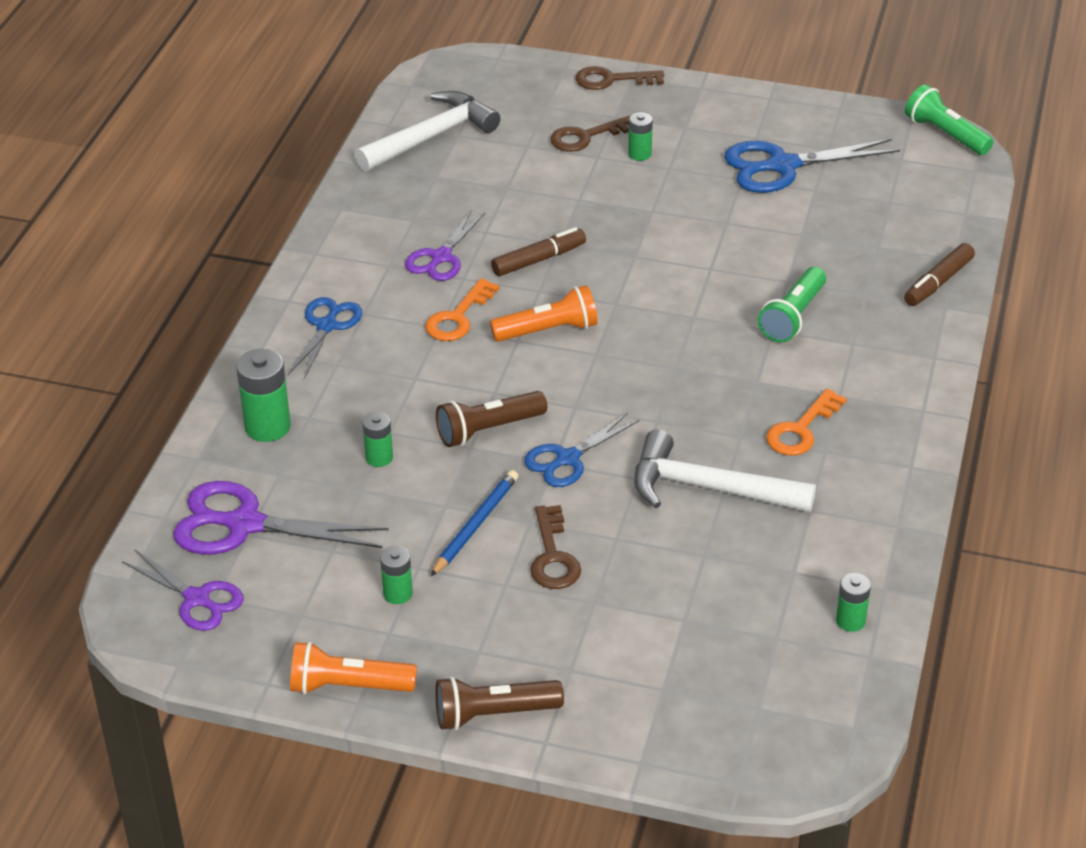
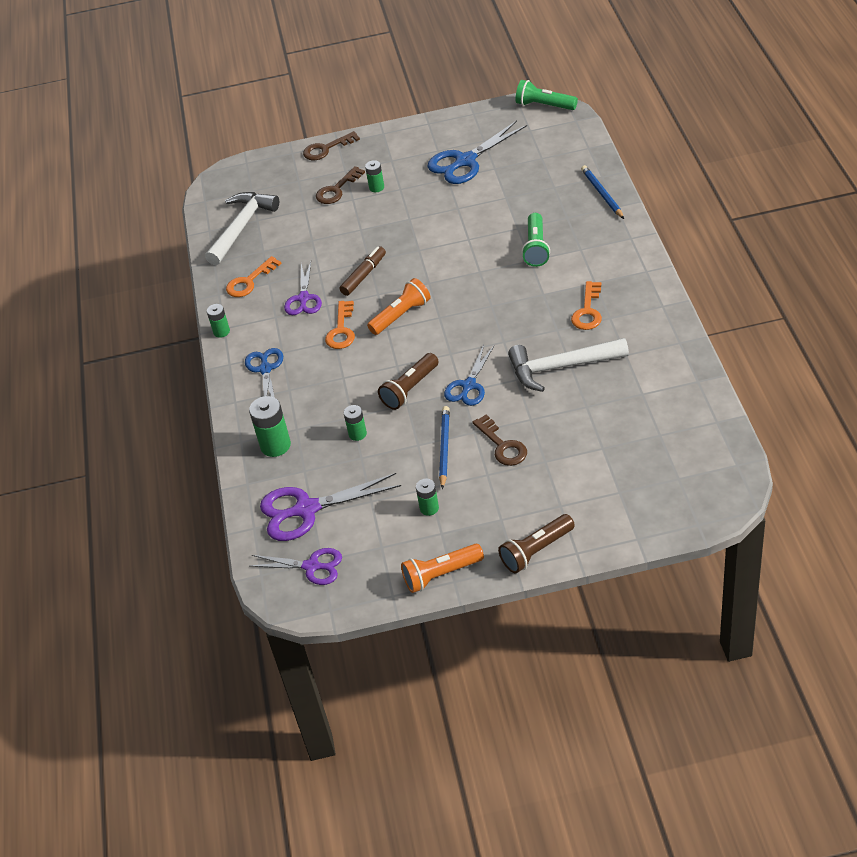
camera: 20 degrees left, 5 degrees up
(390, 208) = (249, 281): none -> orange key
(850, 621) = (692, 407): green battery -> green battery (221, 331)
(938, 282) = (602, 194): brown marker -> blue pencil

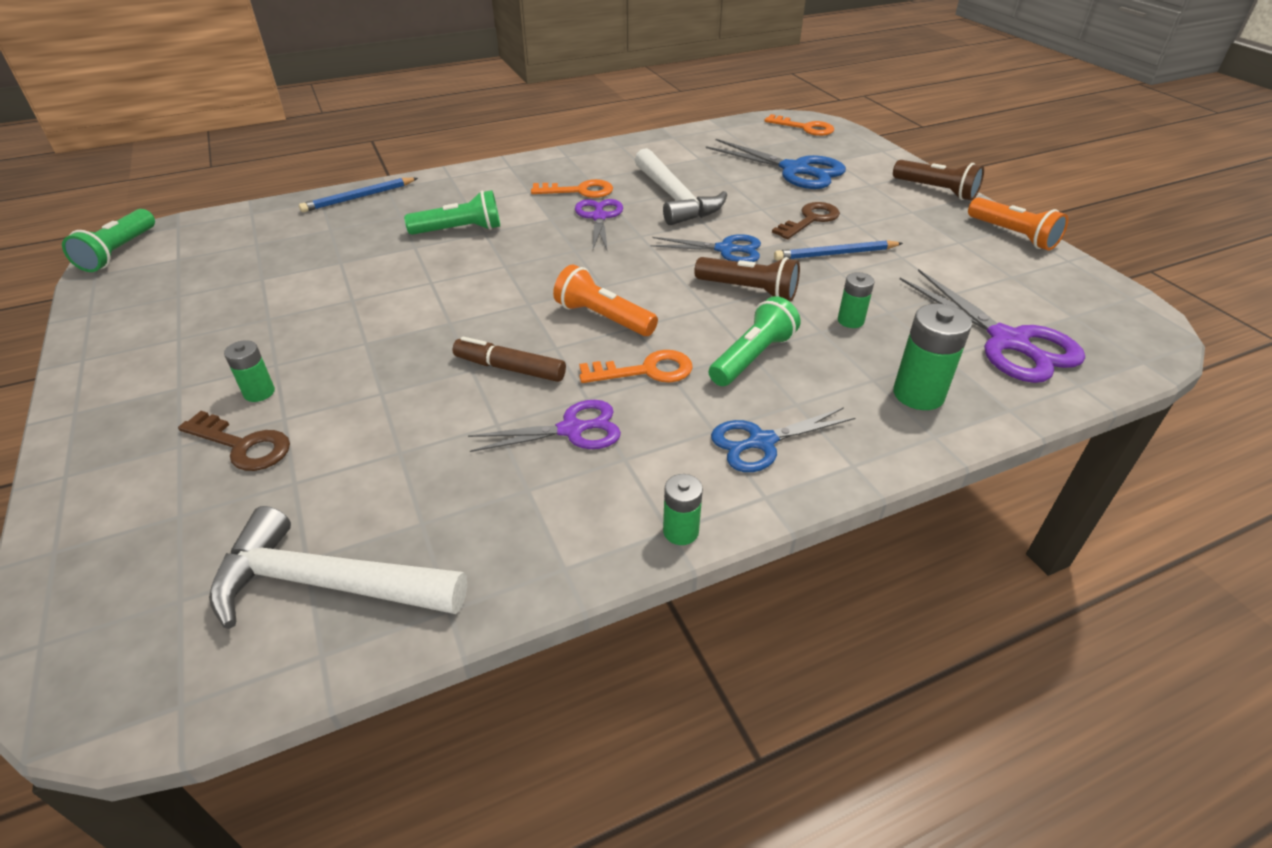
camera: 110 degrees left, 5 degrees down
(249, 281) = (523, 522): orange key -> orange key (805, 128)
(311, 566) = (1089, 321): purple scissors -> purple scissors (599, 217)
(326, 149) = (78, 490): brown key -> none
(337, 378) = (752, 357): none -> green flashlight
(429, 508) = (931, 253): green battery -> none
(465, 161) = (228, 306): blue scissors -> blue scissors (794, 170)

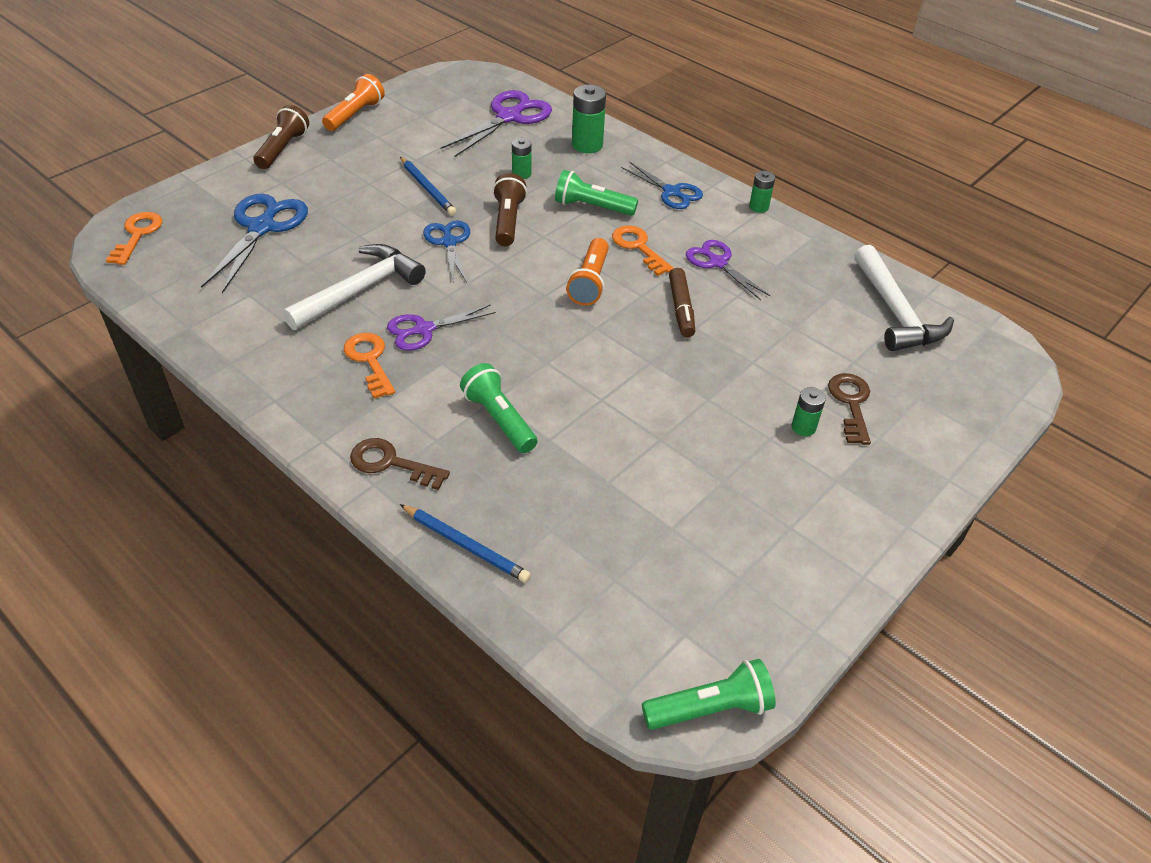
camera: 115 degrees left, 5 degrees up
(810, 220) = (371, 206): brown key -> brown key (391, 463)

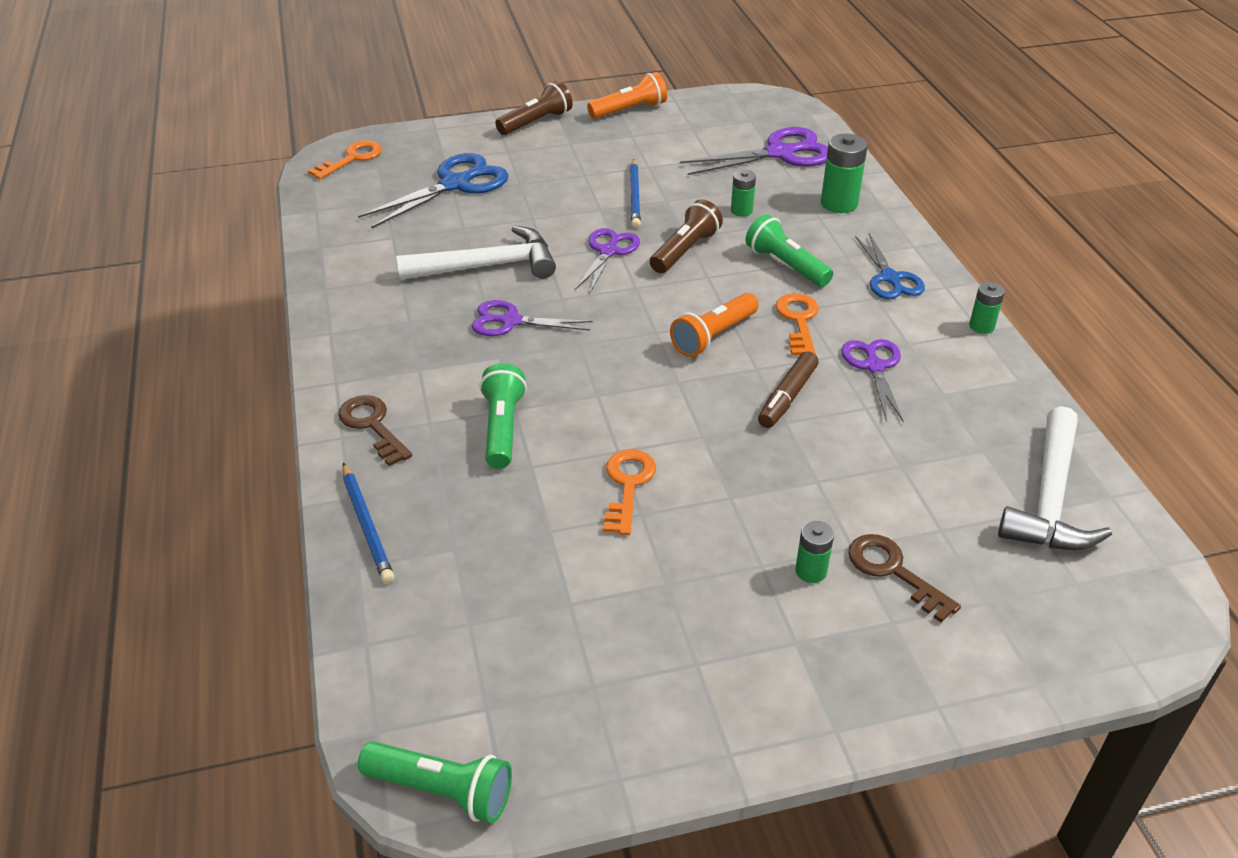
camera: 35 degrees right, 5 degrees down
(369, 360) = (438, 330): orange key -> orange key (628, 485)
(449, 242) = (608, 251): blue scissors -> purple scissors
(851, 403) = (893, 571): brown key -> brown key turned 75 degrees counterclockwise

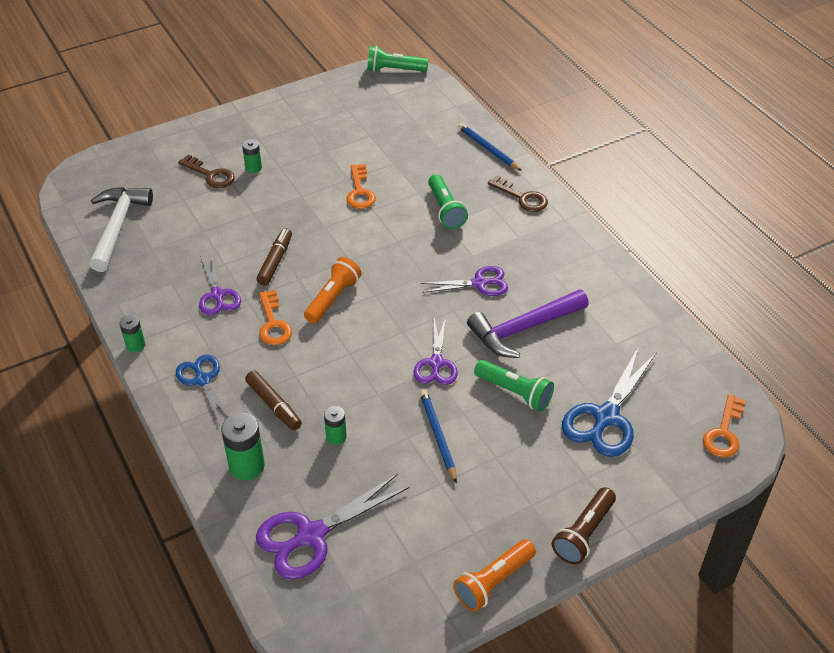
camera: 165 degrees right, 5 degrees up
(487, 266) = (524, 329): white hammer -> purple hammer
(685, 250) = (374, 377): brown flashlight -> none
(786, 265) = (288, 377): green flashlight -> green flashlight (515, 392)
(806, 244) = (273, 405): none -> brown marker

